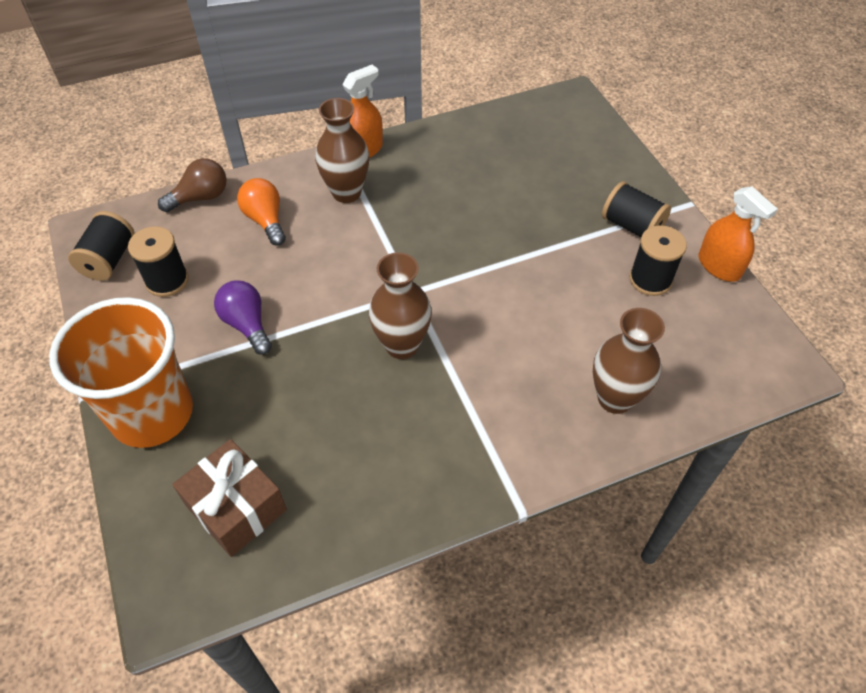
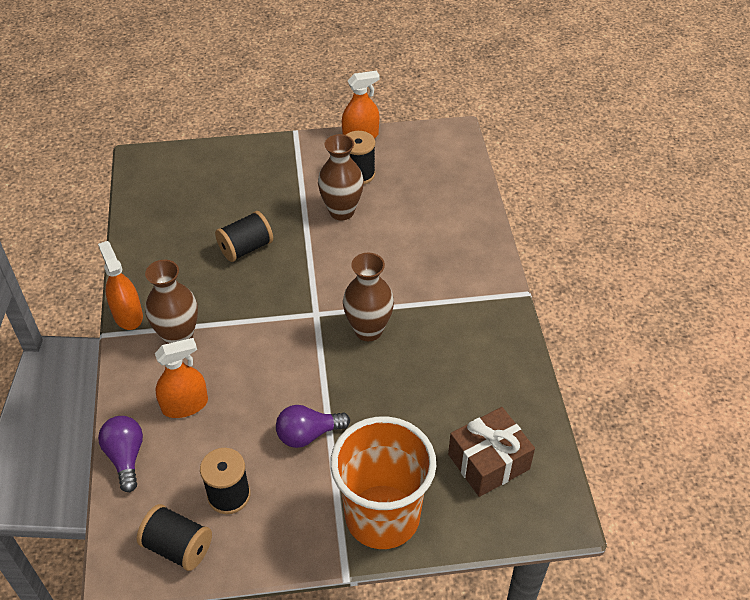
camera: 75 degrees left, 5 degrees down
(200, 197) = (126, 457): brown light bulb -> purple light bulb
(265, 220) = (185, 405): orange light bulb -> orange spray bottle
(615, 398) = (454, 222): brown vase -> brown vase (341, 211)
(631, 226) = (303, 168): black spool -> black spool (246, 248)

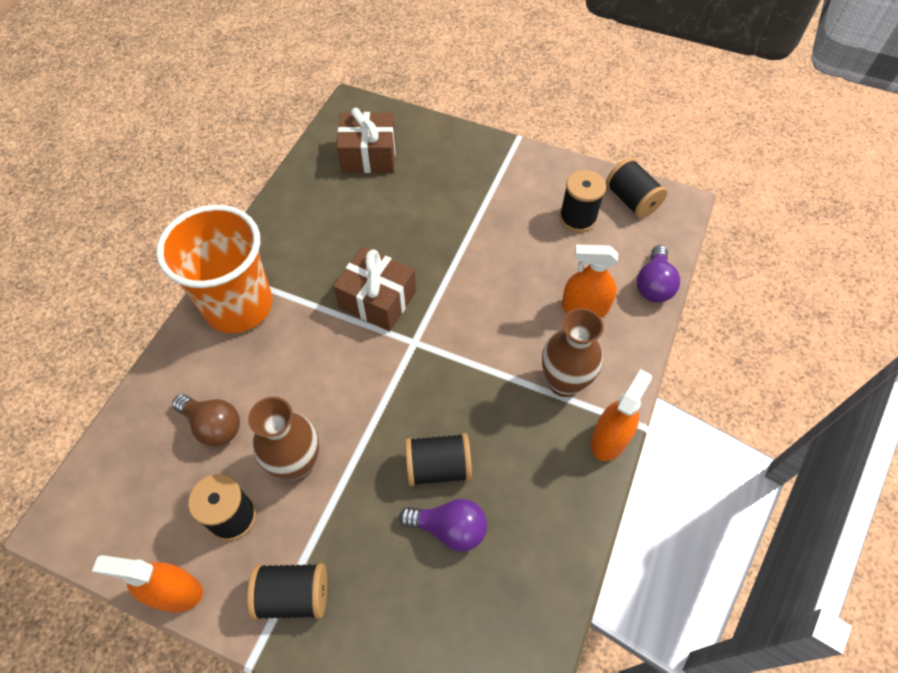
camera: 150 degrees left, 10 degrees up
(128, 315) = (609, 439): orange spray bottle -> orange spray bottle turned 150 degrees counterclockwise
(293, 160) = (293, 595): none -> black spool
(308, 434) = (490, 234): purple light bulb -> purple light bulb (449, 528)
(368, 330) = (377, 299): brown vase -> brown gift
(382, 516) = (471, 156): orange cup -> orange cup (238, 306)
(414, 206) = (213, 426): none -> brown light bulb

